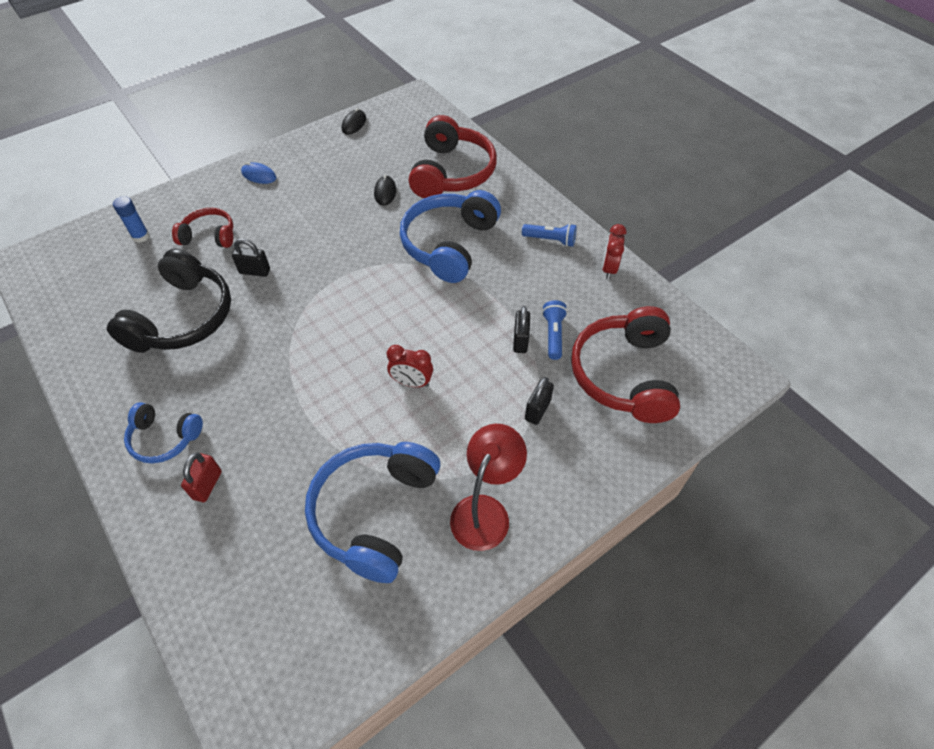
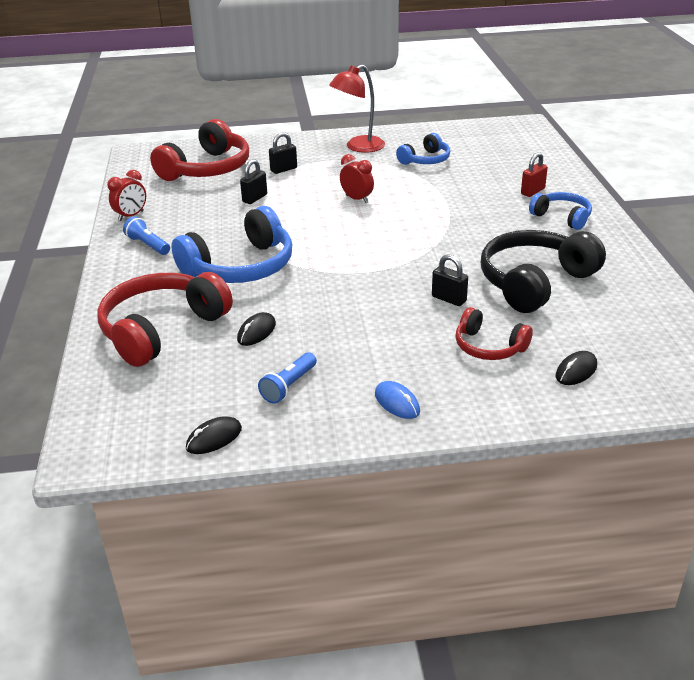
camera: 150 degrees left, 20 degrees down
(141, 236) = (576, 371): blue glue stick -> black mouse
(374, 512) = (425, 160): blue headphones -> blue headphones, size x0.56
(553, 334) = (227, 195): blue flashlight -> blue flashlight (289, 386)

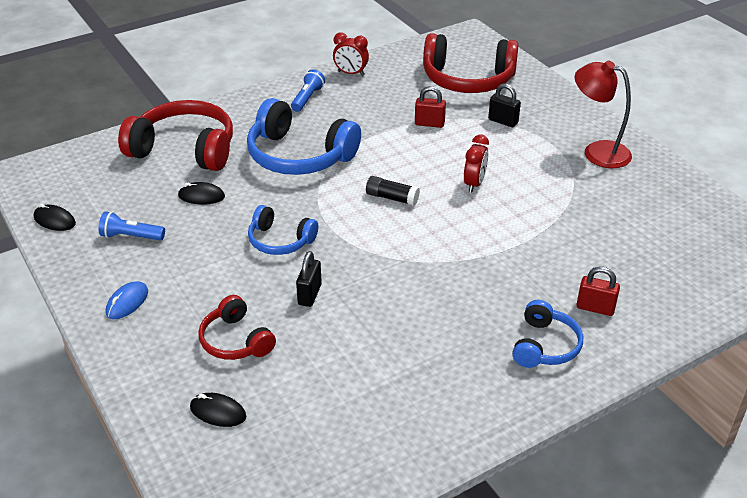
camera: 65 degrees right, 5 degrees up
(255, 198) = (429, 124): black padlock -> red padlock
(345, 236) = (392, 198): none -> black glue stick
(425, 160) = (607, 206): blue headphones -> blue headphones (280, 241)
(488, 347) = (235, 341): red headphones -> red headphones turned 45 degrees counterclockwise
(534, 282) = (376, 350): black headphones -> none

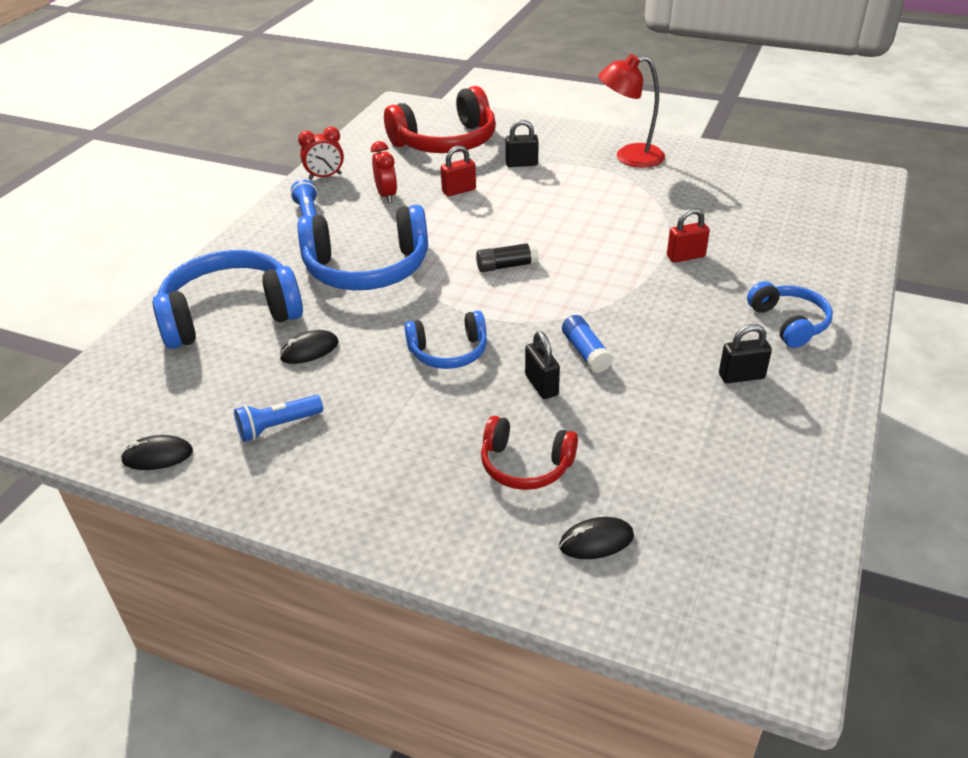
camera: 35 degrees left, 0 degrees up
(127, 302) = (360, 493): blue mouse -> none
(185, 149) = (230, 314): red headphones -> blue headphones
(367, 288) = (585, 352): none -> blue glue stick
(453, 364) = (741, 376): none -> black padlock
(474, 184) = (564, 223): red clock -> red clock (386, 196)
(595, 308) = (785, 275): red padlock -> red padlock (685, 256)

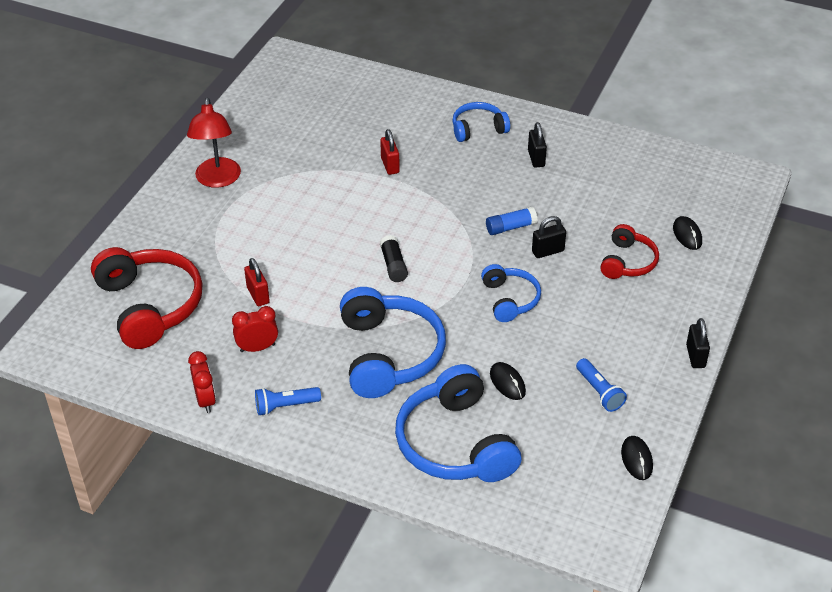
camera: 90 degrees left, 5 degrees up
(521, 164) = (213, 251): black padlock -> black padlock (695, 356)

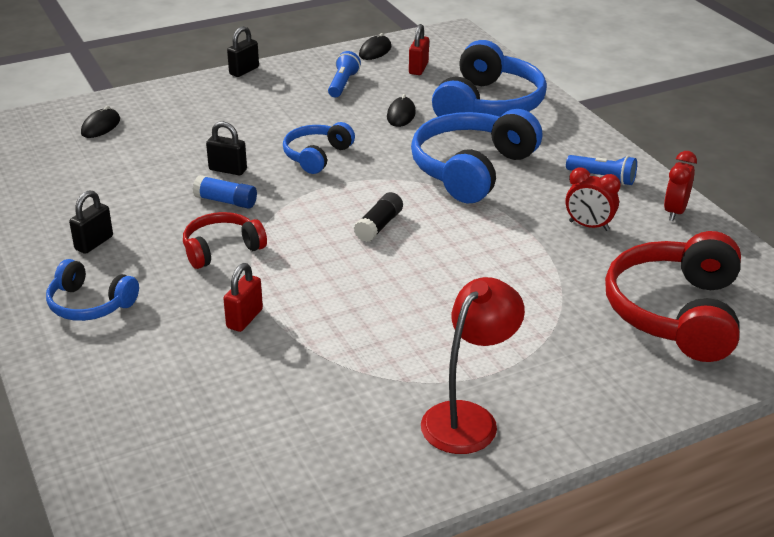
camera: 140 degrees left, 10 degrees down
(258, 295) = (545, 266): red padlock -> red padlock (418, 68)
(628, 262) = (180, 133): red headphones -> red headphones (221, 249)

